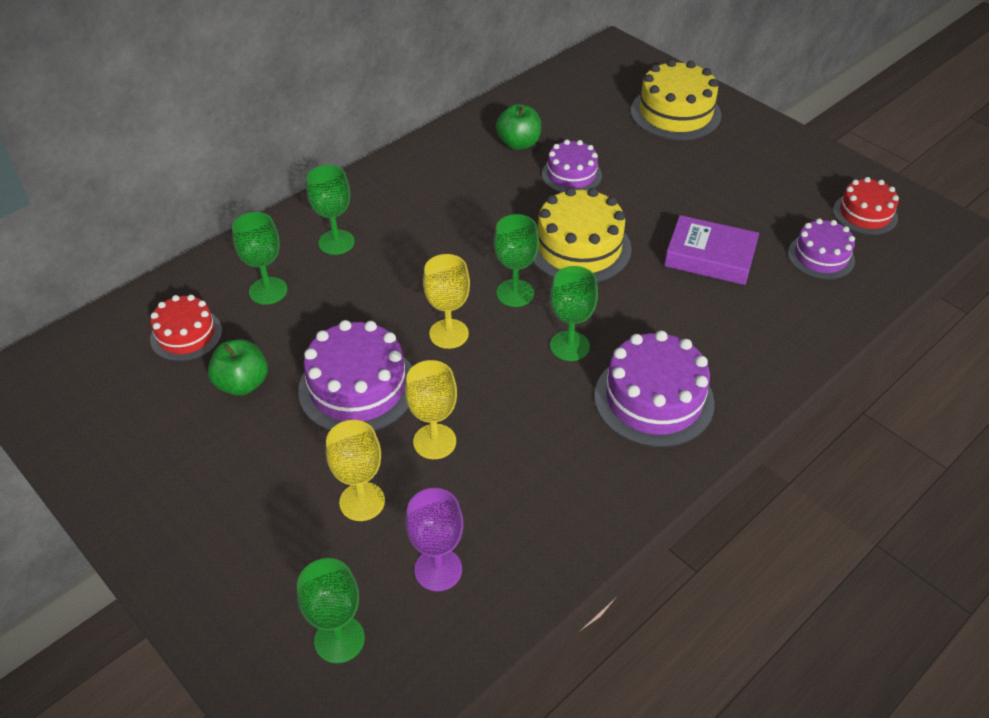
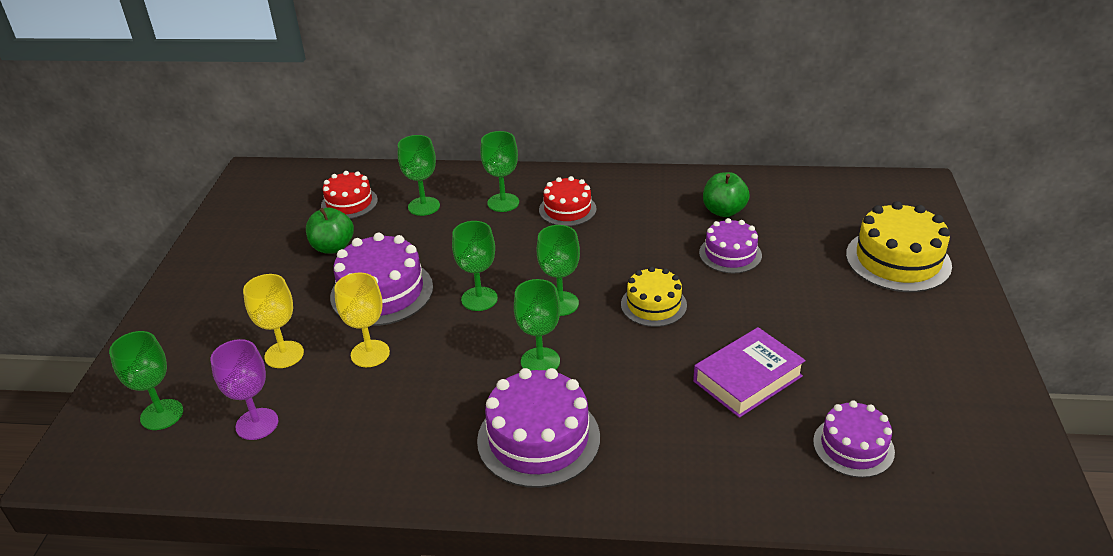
camera: 50 degrees right, 10 degrees down
(449, 334) = (479, 299): yellow goblet -> green goblet
(579, 247) = (653, 305): yellow cake -> yellow cake, size x0.62
(710, 257) = (747, 378): purple book -> purple book turned 75 degrees clockwise
(865, 214) = (962, 445): red cake -> red cake (567, 209)

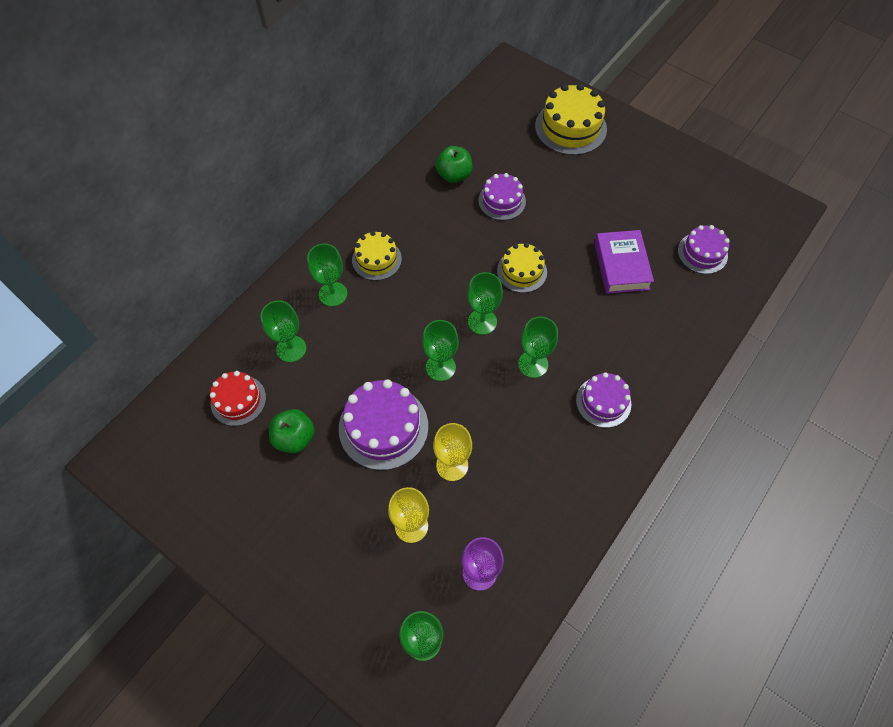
camera: 60 degrees left, 25 degrees up
(538, 438) = (603, 402): purple cake -> purple cake, size x0.62
(567, 209) = (376, 259): red cake -> yellow cake

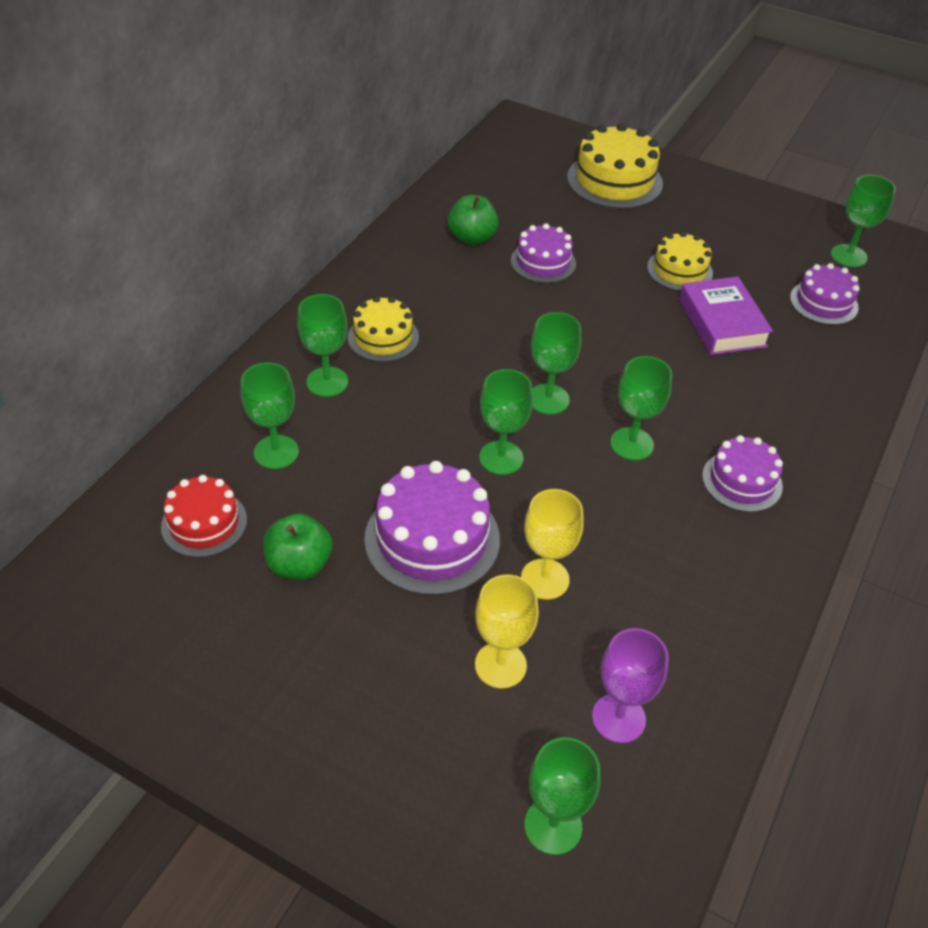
camera: 10 degrees left, 15 degrees down
(522, 271) = (589, 338): yellow cake -> yellow cake (679, 270)
(733, 211) = (848, 256): none -> green goblet

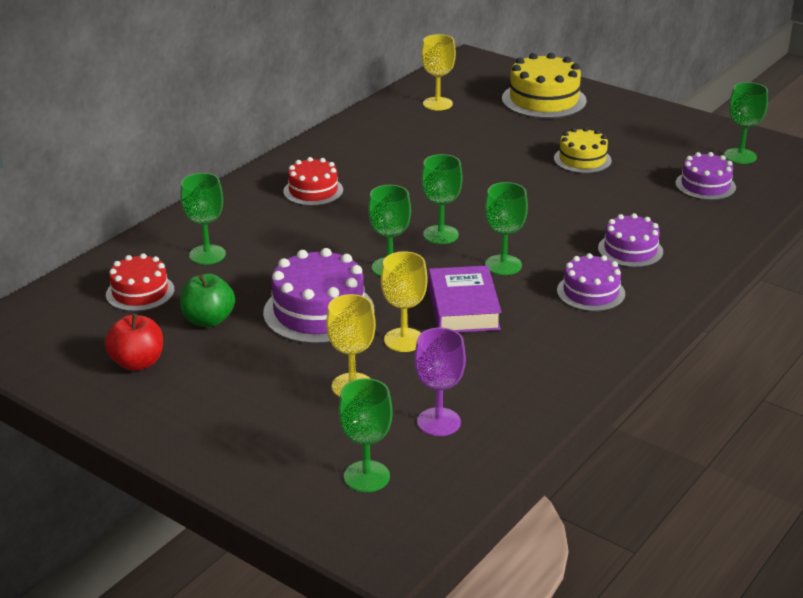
camera: 10 degrees right, 15 degrees down
(223, 649) = (137, 363): none -> red apple
(327, 382) = (259, 215): green goblet -> none
(383, 337) = (313, 191): yellow cake -> red cake
(472, 238) = (406, 132): green apple -> none
(497, 191) = (437, 104): none -> yellow goblet
(543, 262) = (463, 150): purple cake -> purple cake (630, 250)
(721, 323) = (608, 194): purple book -> purple book (463, 307)

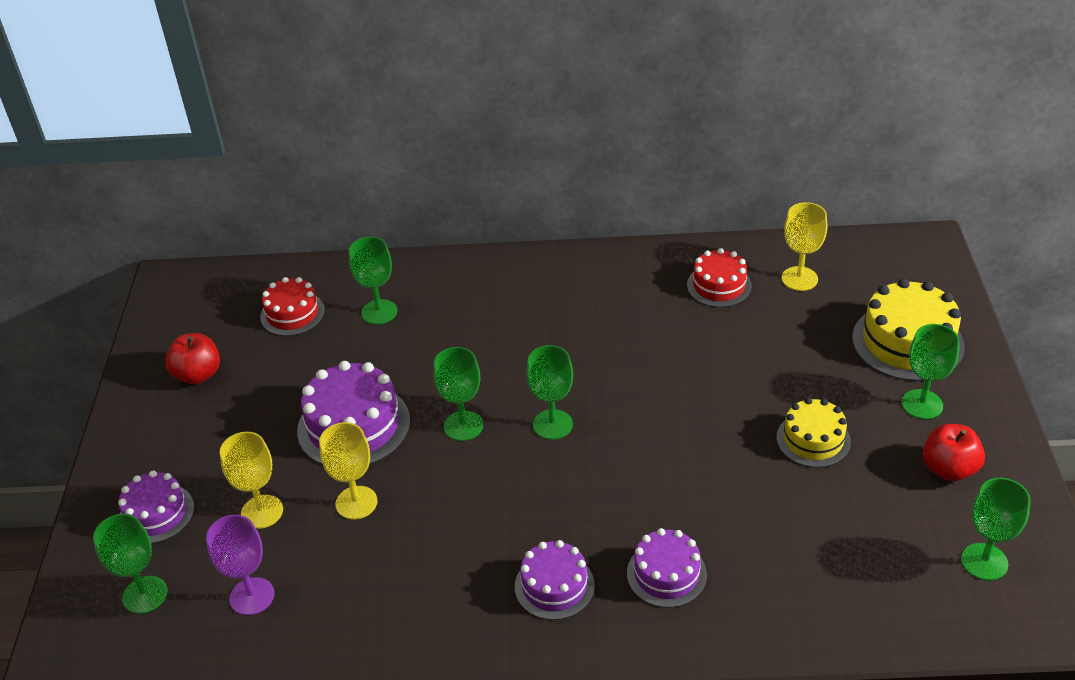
camera: 55 degrees right, 10 degrees up
(208, 320) = (286, 373): green apple -> none
(313, 191) = (542, 304): red cake -> red cake (719, 285)
(463, 307) = (442, 511): purple book -> none
(503, 265) = (542, 496): green goblet -> green goblet (922, 404)
(660, 134) = (949, 469): none -> red apple
(705, 185) = (876, 565): purple cake -> purple cake (156, 513)

